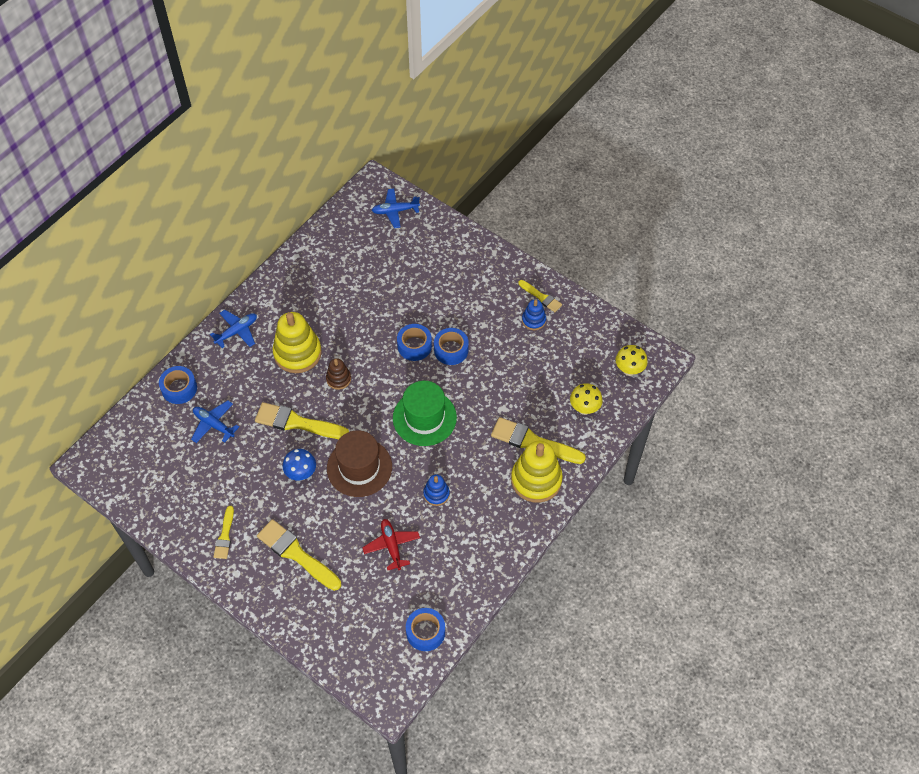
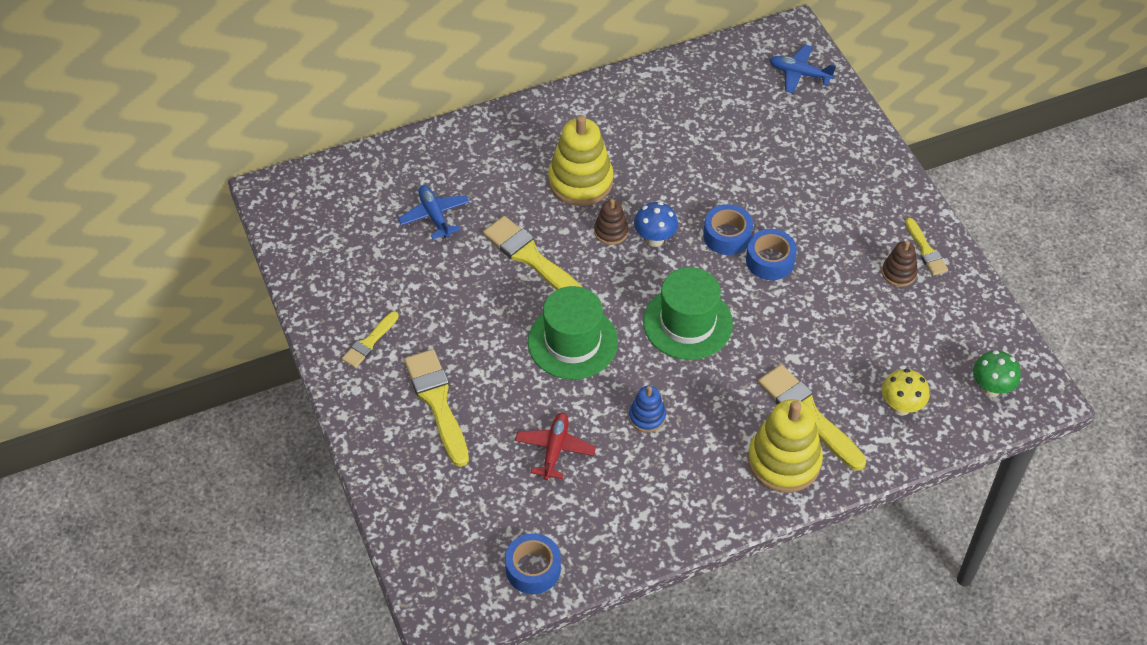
camera: 30 degrees right, 5 degrees down
(179, 388) = (421, 159): blue tape -> none
(237, 331) = (525, 127): blue plane -> none
(301, 474) = (499, 316): blue mushroom -> blue mushroom (655, 239)
(359, 467) = (572, 342): brown hat -> green hat
(533, 320) = (899, 273): blue stacking toy -> brown stacking toy
(629, 370) = (991, 388): yellow mushroom -> green mushroom

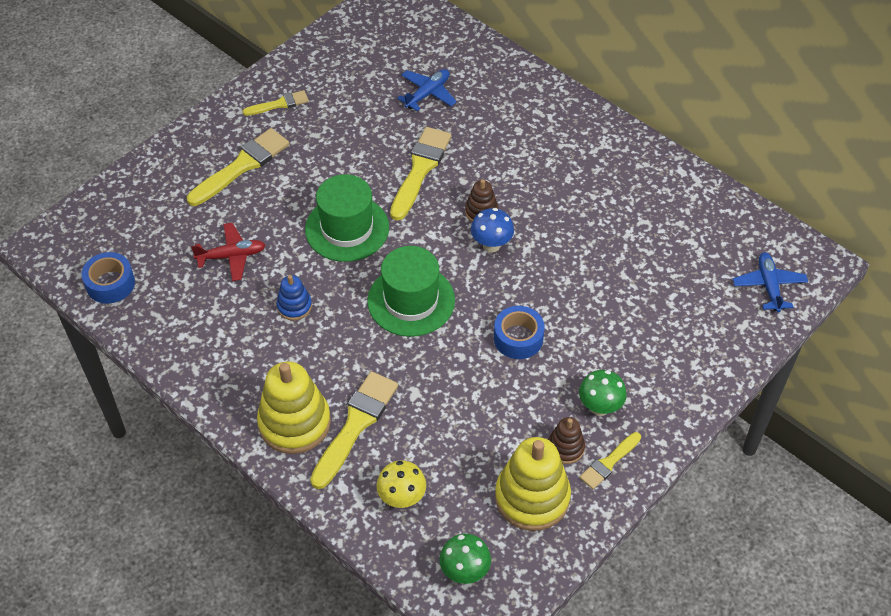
camera: 65 degrees right, 0 degrees up
(369, 342) = (279, 104): yellow brush -> yellow brush turned 150 degrees clockwise
(580, 181) = (524, 171): yellow stacking toy -> yellow stacking toy (532, 497)
(727, 236) = (528, 296): blue tape -> none
(869, 234) = (600, 407): none -> green mushroom

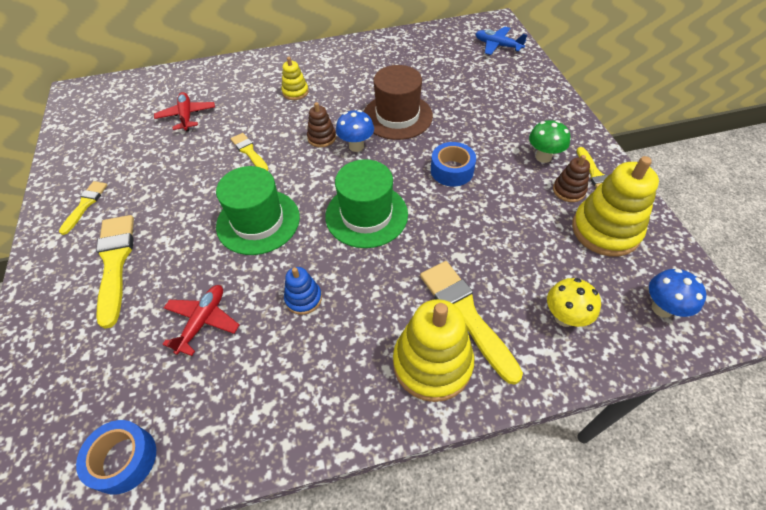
camera: 55 degrees left, 0 degrees up
(420, 169) = (249, 151): yellow brush -> yellow brush, size x0.57
(427, 94) = (187, 116): blue plane -> red plane
(464, 572) = (662, 308): green mushroom -> blue mushroom
(529, 152) = (295, 92): none -> yellow stacking toy
(562, 255) = (397, 116): none -> brown hat

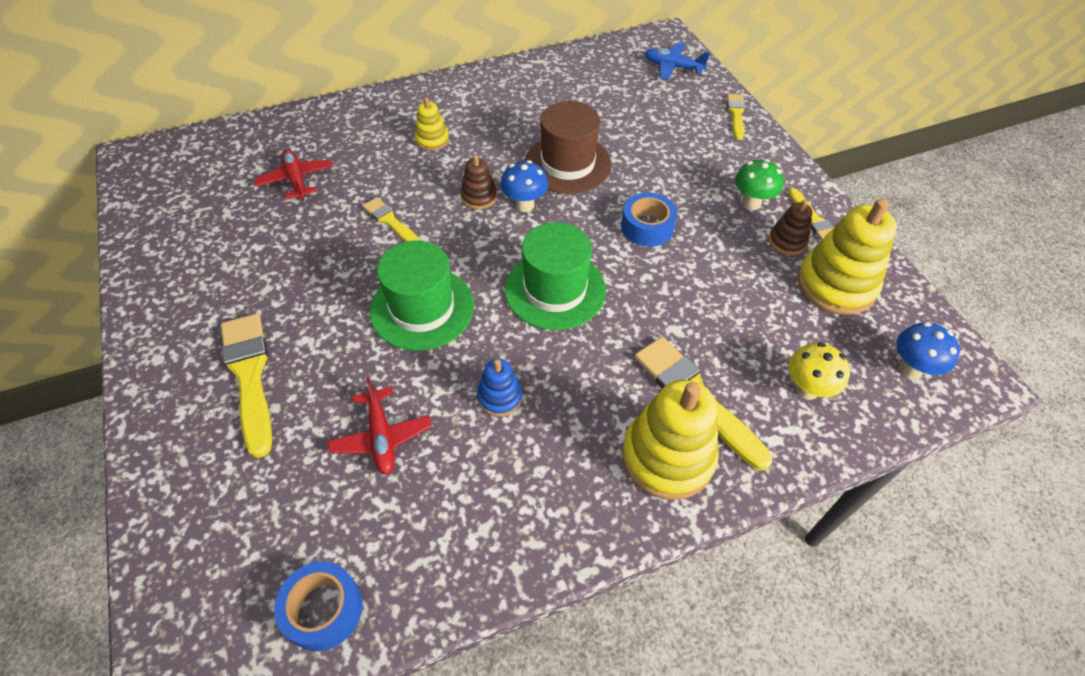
camera: 10 degrees left, 0 degrees up
(85, 205) = (189, 305): yellow brush -> yellow brush (736, 114)
(203, 321) = (381, 437): red plane -> red plane turned 150 degrees clockwise

